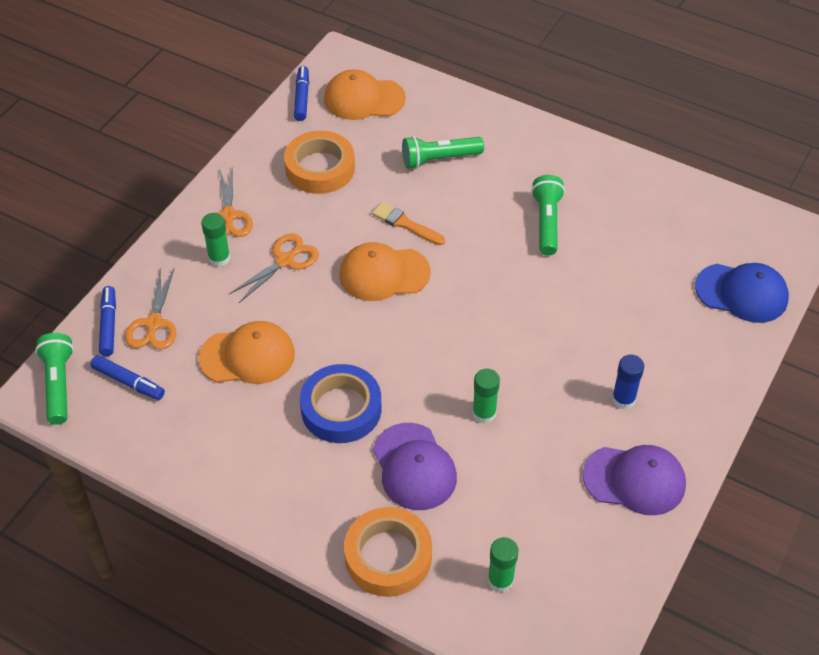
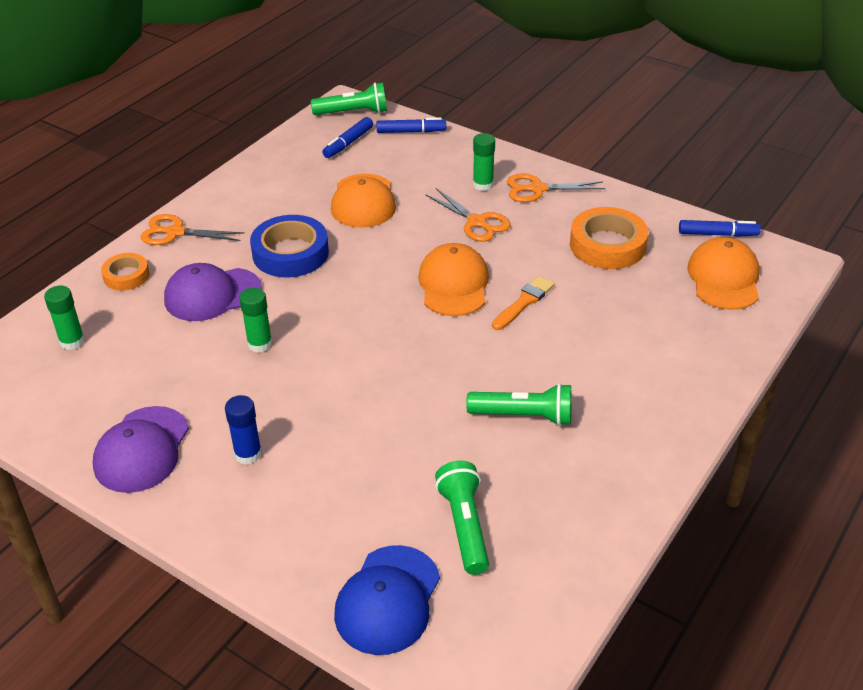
camera: 95 degrees right, 10 degrees down
(154, 324) = (409, 153): orange scissors -> orange scissors (175, 232)
(388, 556) = (126, 276): orange tape -> orange tape, size x0.58
(439, 159) = (628, 332): green flashlight -> green flashlight (464, 526)

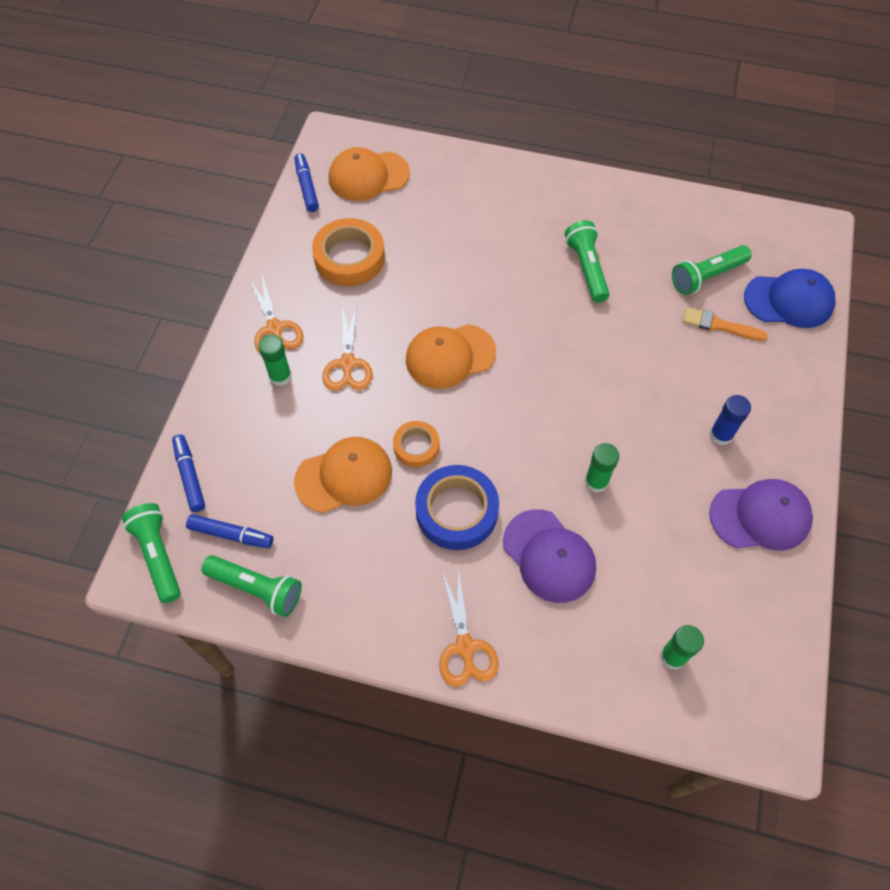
camera: 110 degrees left, 20 degrees up
(126, 276) = (556, 660): orange tape -> orange tape (416, 446)
(296, 148) = (257, 588): none -> green flashlight
(477, 222) = (348, 364): orange scissors -> orange scissors turned 150 degrees clockwise
(524, 302) = (453, 299): orange brush -> orange brush (719, 325)

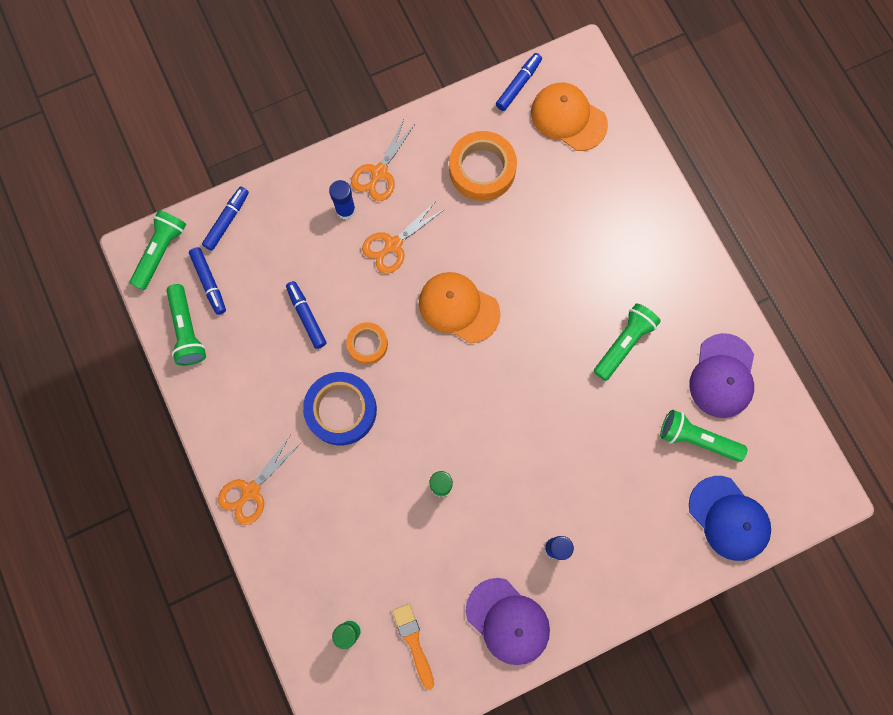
camera: 50 degrees right, 15 degrees up
(280, 376) = (345, 210): green glue stick -> blue glue stick
(344, 476) = (306, 316): orange cap -> blue marker
(549, 556) = (357, 496): purple cap -> purple cap (722, 376)
(719, 325) = (656, 480): orange brush -> orange brush (413, 642)

